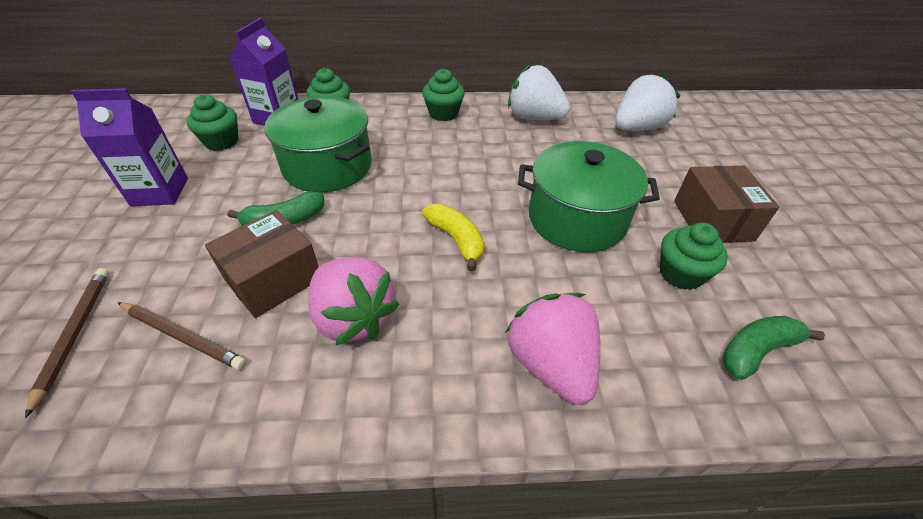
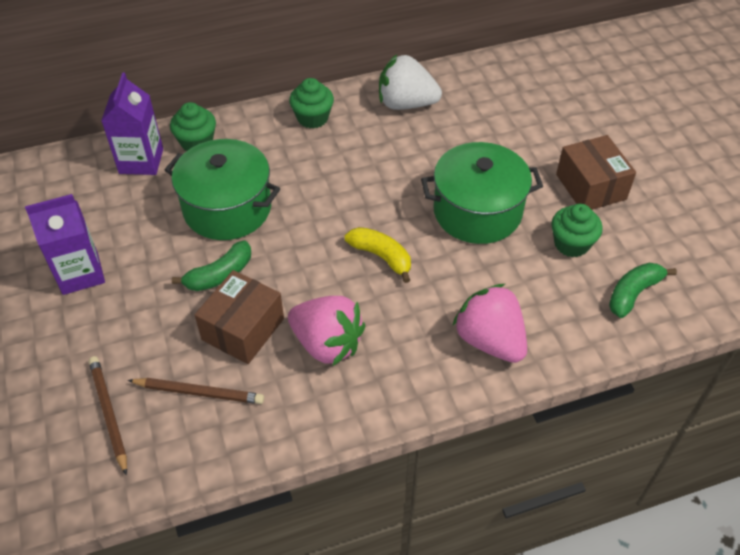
camera: 15 degrees left, 5 degrees up
(221, 142) = (101, 204): green cupcake -> none
(637, 128) = (509, 95): white strawberry -> none

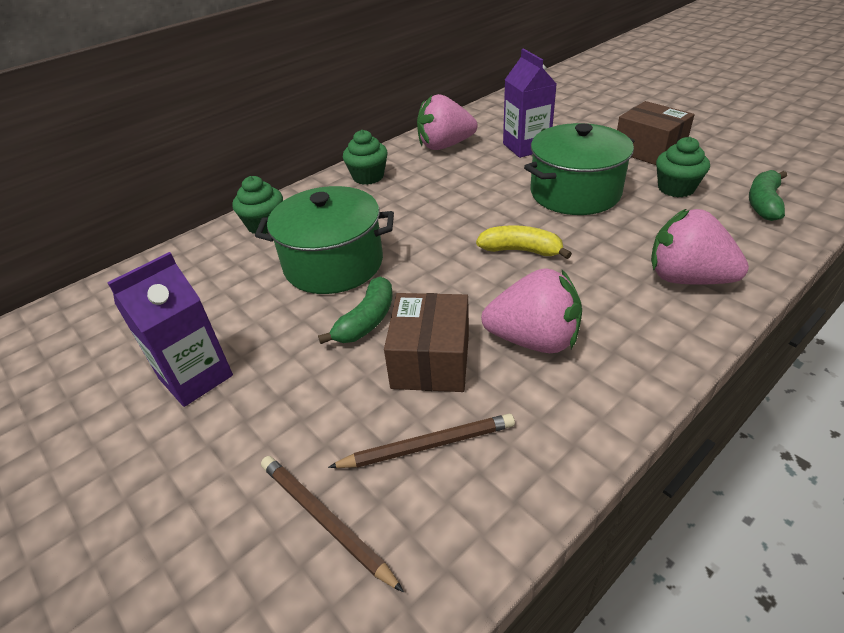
camera: 20 degrees left, 10 degrees down
(141, 161) = (212, 256): purple carton -> purple carton (526, 147)
(406, 104) = (445, 146): white strawberry -> pink strawberry

